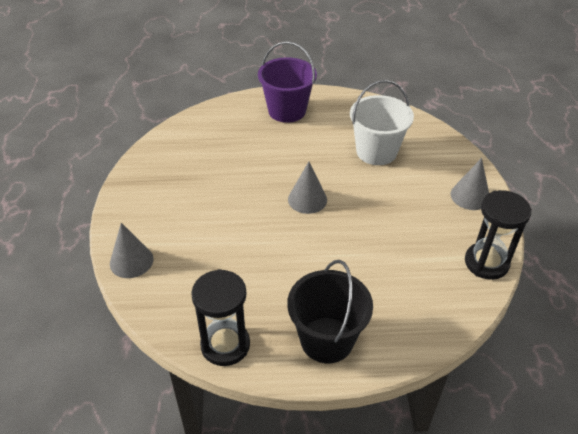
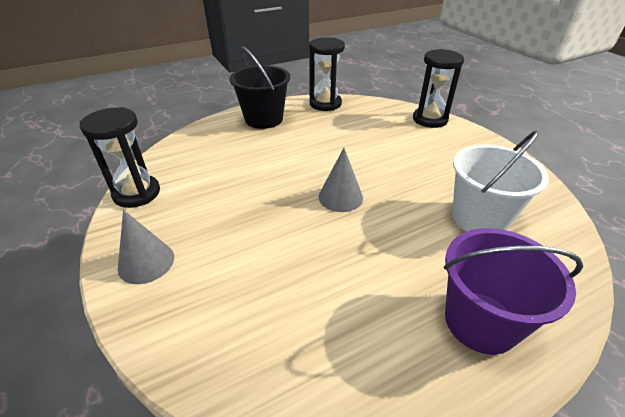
camera: 155 degrees right, 5 degrees down
(131, 261) = (430, 119): grey cone -> black hourglass
(376, 152) = (294, 289): white bucket -> white bucket (479, 218)

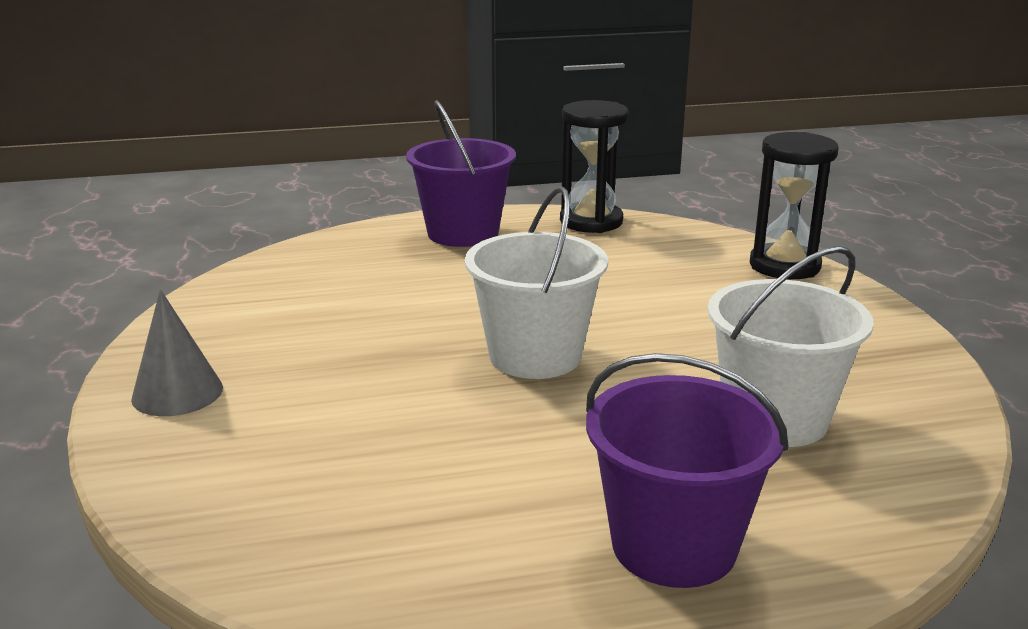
camera: 15 degrees right, 15 degrees down
(137, 193) = (201, 309): black hourglass -> none
(264, 119) = (463, 233): black bucket -> purple bucket
(340, 197) = (535, 356): grey cone -> white bucket

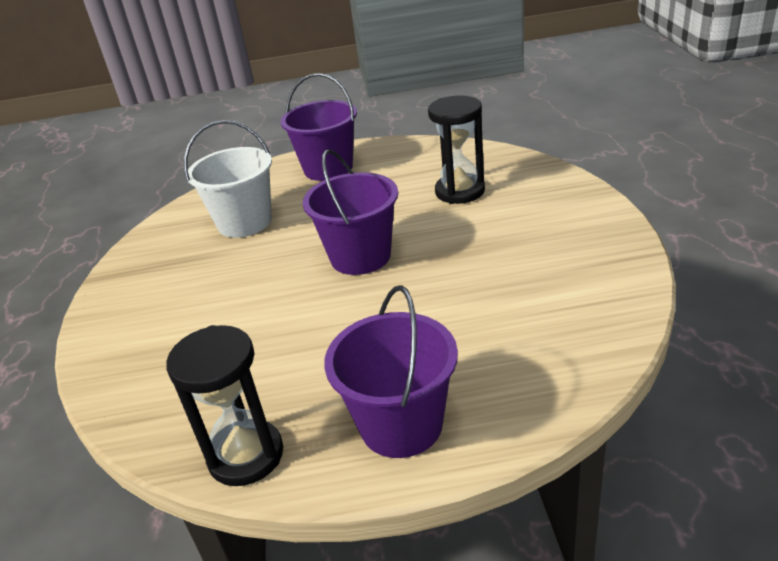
camera: 170 degrees left, 10 degrees up
(177, 393) = (583, 219): grey cone -> none
(535, 356) = (360, 257): white bucket -> purple bucket
(784, 266) = (112, 366): black hourglass -> black hourglass (460, 191)

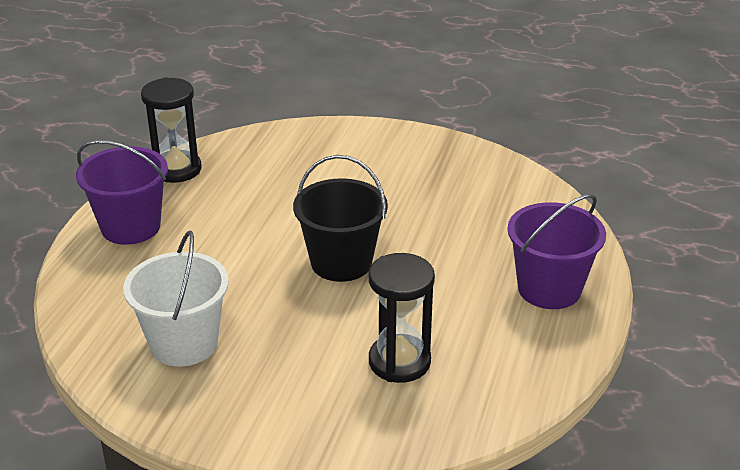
camera: 110 degrees right, 0 degrees up
(244, 222) = (473, 214): white bucket -> white bucket (184, 343)
(360, 257) = (341, 262): purple bucket -> black bucket

